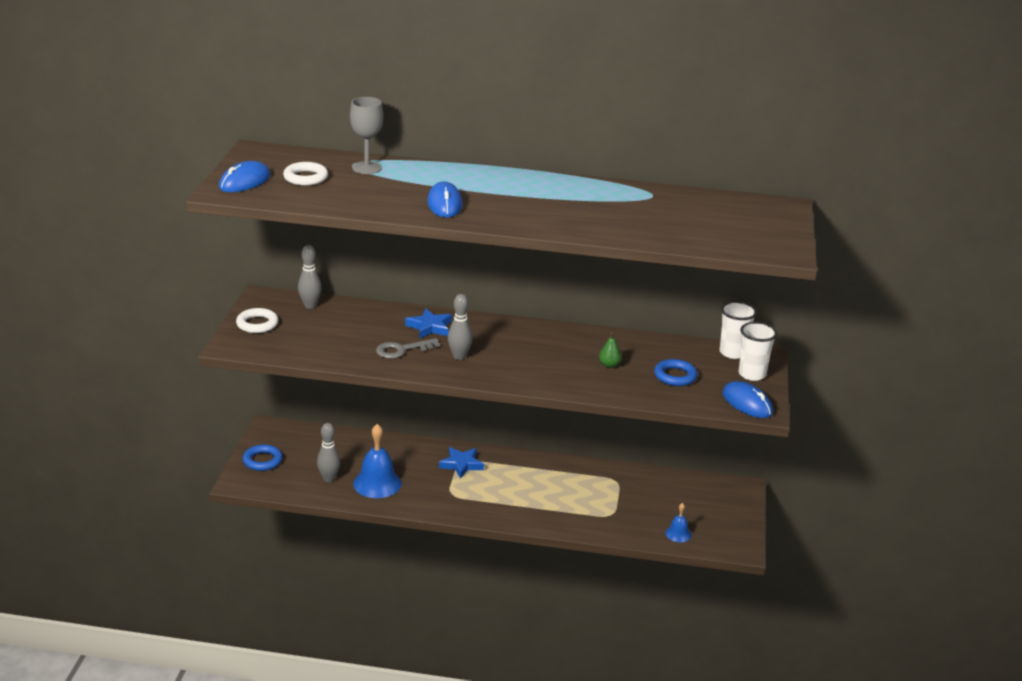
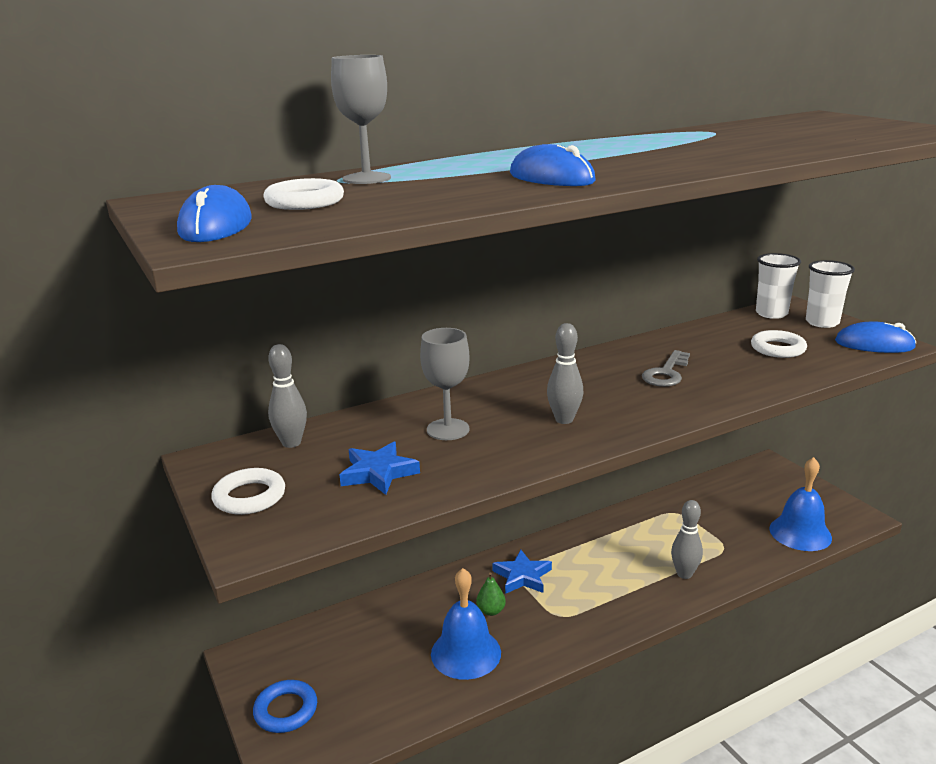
camera: 35 degrees left, 5 degrees down
(329, 478) = (401, 682): grey bowling pin -> grey bowling pin (684, 574)
(392, 333) = (448, 429): none -> grey goblet
(402, 350) = (491, 442): grey key -> grey key (666, 373)
(429, 327) = (476, 405): blue star -> blue star (378, 473)
(609, 365) = (710, 363): green pear -> green pear (491, 611)
(675, 376) = (778, 349): blue ring -> white ring
(678, 534) = (800, 533): blue bell -> blue bell, size x1.92

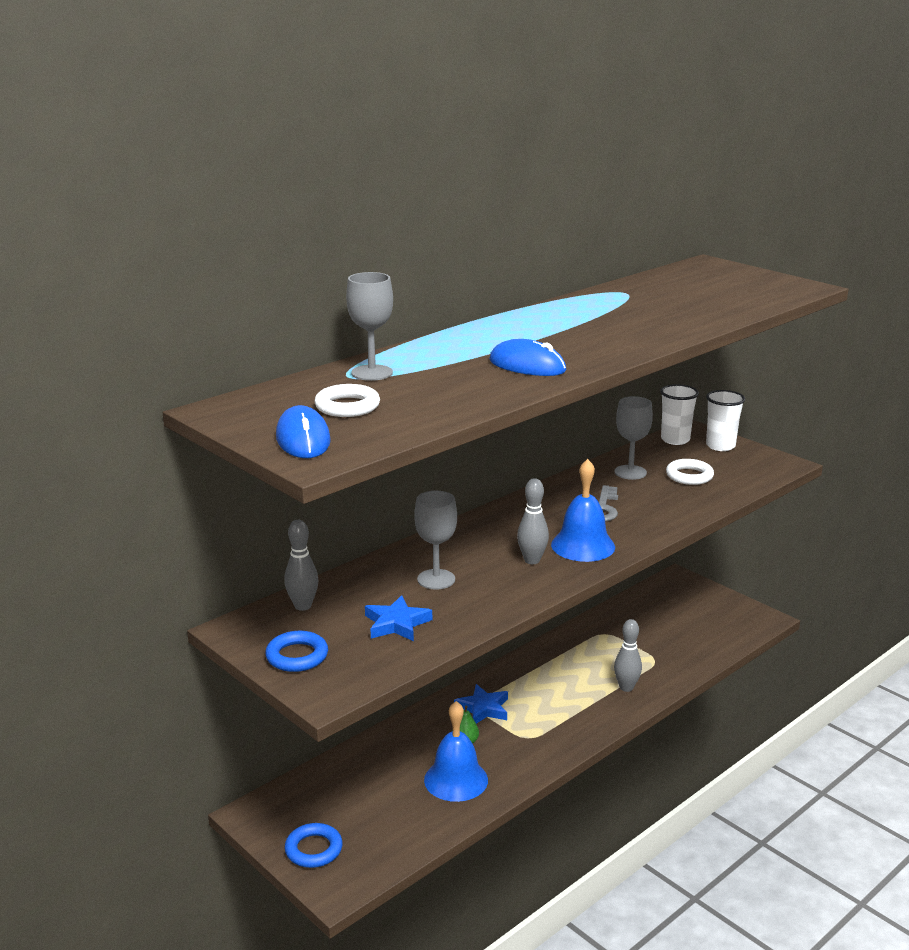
camera: 15 degrees left, 0 degrees up
(249, 497) = (297, 656): white ring -> blue ring
(710, 341) = (630, 472): none -> grey goblet
(800, 533) = (717, 639): blue bell -> blue bell (583, 545)
(874, 344) = (767, 465): blue mouse -> none

